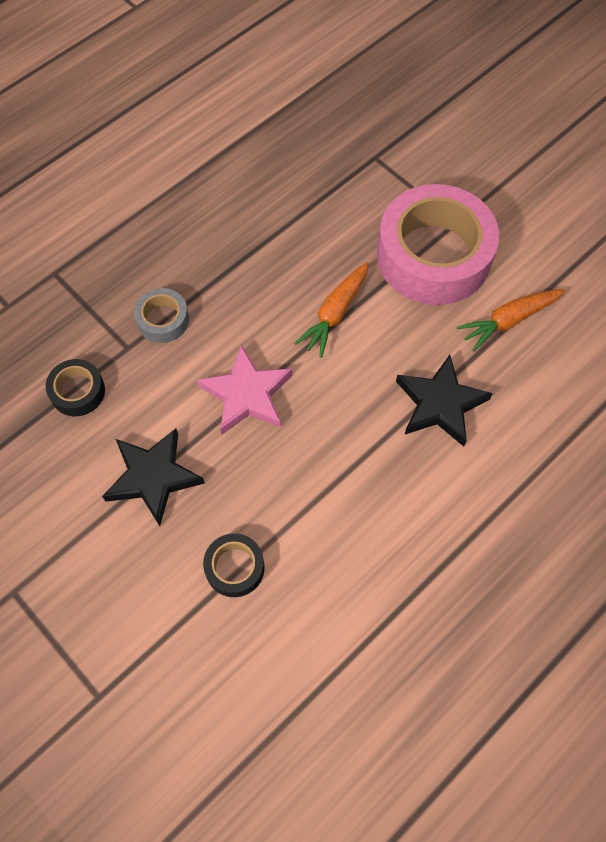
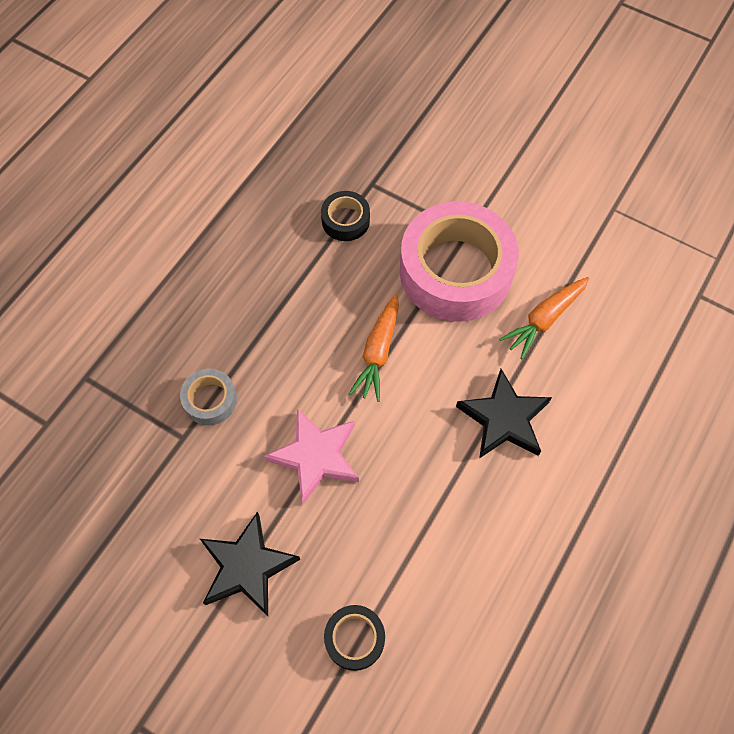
camera: 15 degrees left, 0 degrees up
(78, 391) = (145, 497): black tape -> black tape (345, 220)

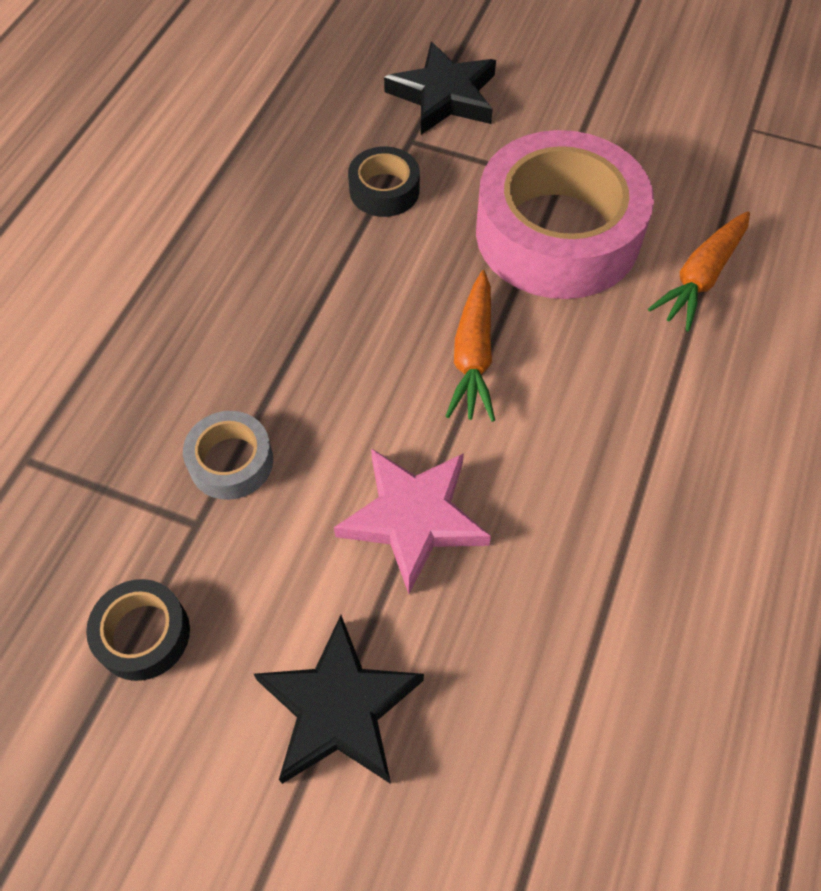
camera: 10 degrees left, 5 degrees down
(354, 638) = (541, 794): black tape -> black tape (143, 634)
(504, 419) = (683, 419): black star -> black star (444, 96)

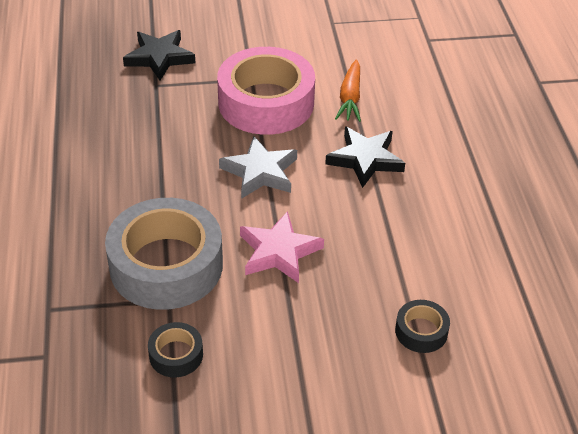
camera: 30 degrees left, 15 degrees down
(231, 461) = (166, 265): grey tape -> grey tape, size x2.27
(339, 708) = (297, 341): black star -> black star (365, 159)
(384, 190) = (158, 113): black tape -> black tape (421, 331)
(473, 356) = (260, 172): orange carrot -> grey star

